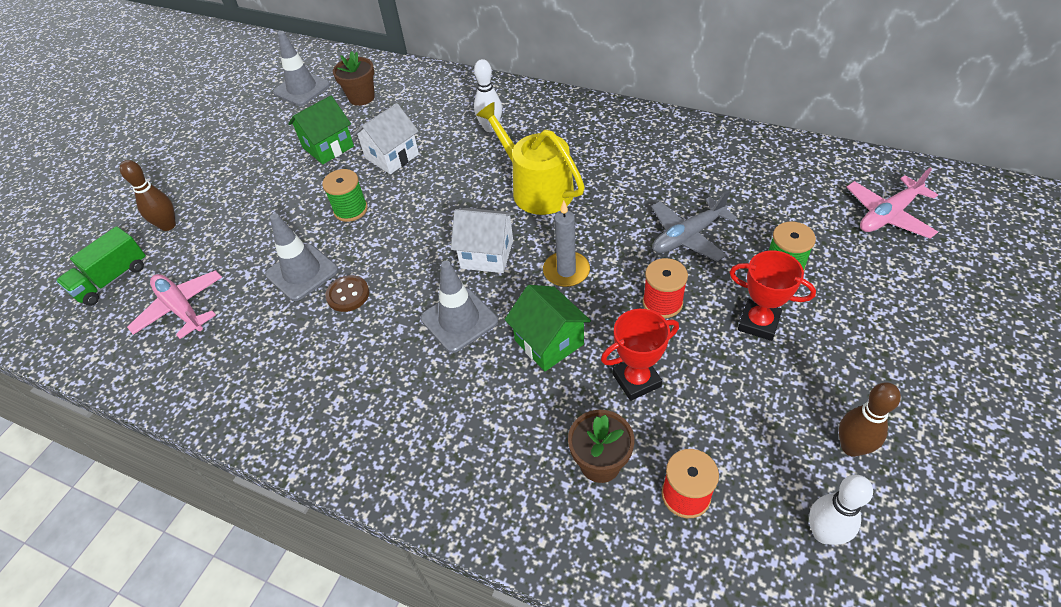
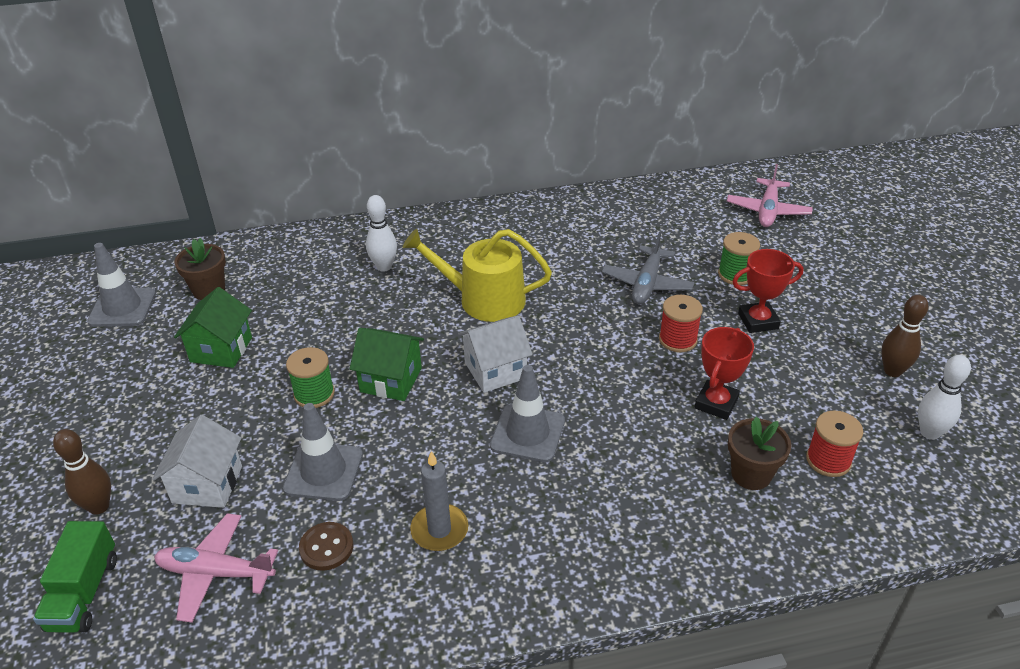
camera: 40 degrees left, 10 degrees down
(348, 295) = (396, 466): brown button -> brown button (326, 547)
(392, 156) = (306, 330): white house -> white house (207, 484)
(549, 342) = (622, 411): green house -> green house (391, 380)
(566, 271) = (579, 352): grey candle -> grey candle (439, 530)

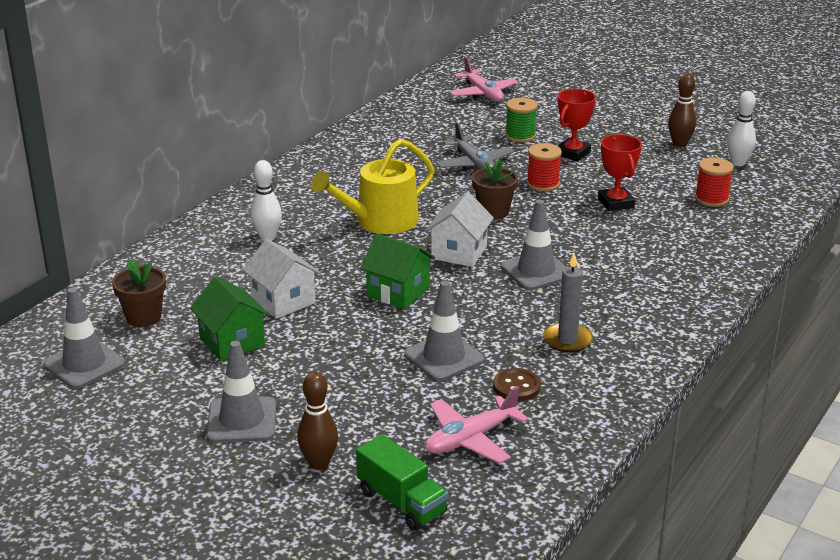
camera: 45 degrees left, 10 degrees down
(121, 426) = (242, 420): none -> grey traffic cone
(207, 484) = (376, 408): white house -> white house (283, 301)
(314, 394) = (357, 326): green spool -> none
(391, 380) = (398, 292): green house -> green house turned 60 degrees clockwise
(751, 474) = (685, 224): brown flower pot -> brown flower pot (493, 212)

